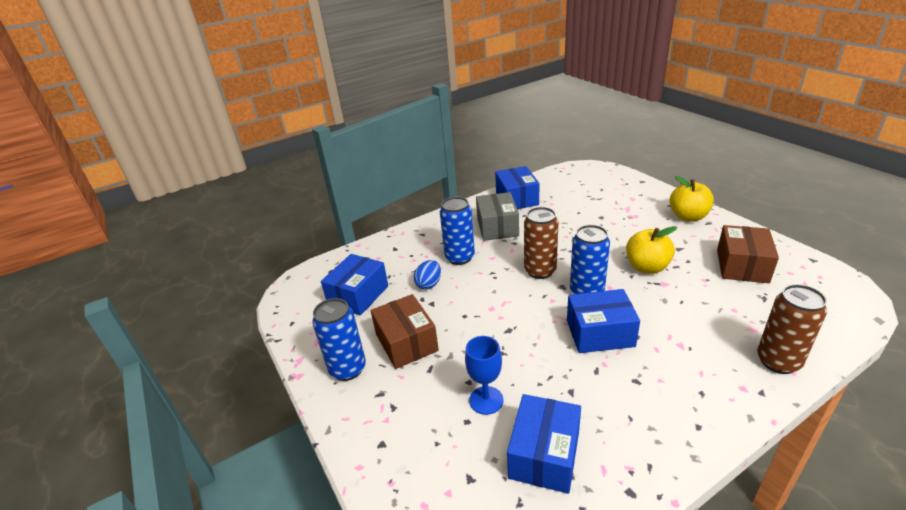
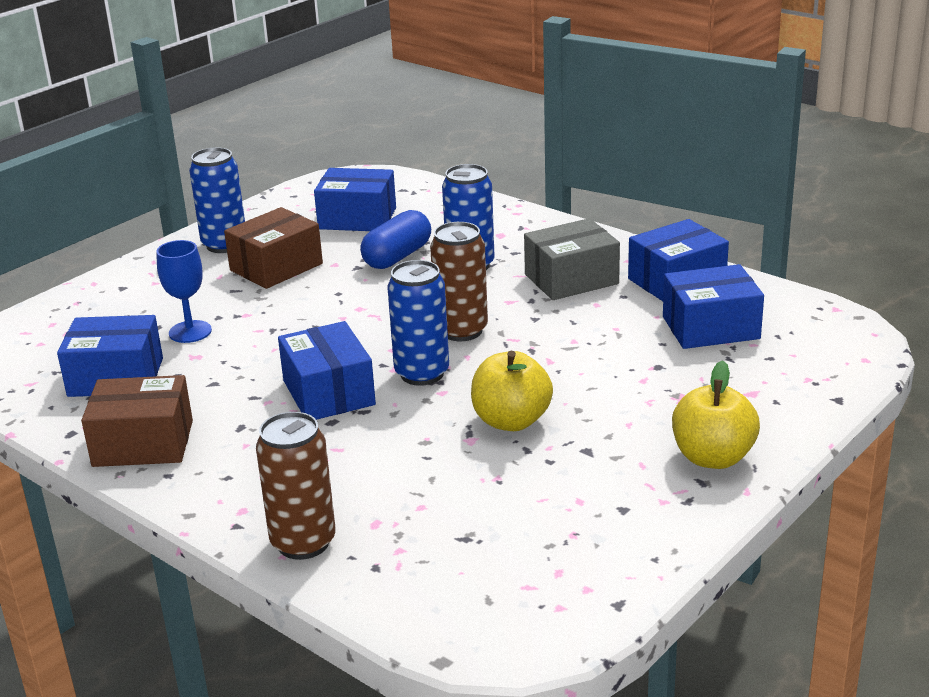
camera: 70 degrees right, 5 degrees down
(429, 284) = (397, 257): blue egg -> blue capsule
(568, 198) = (710, 327): none -> blue box
(742, 266) = (557, 517): brown box -> brown box (143, 443)

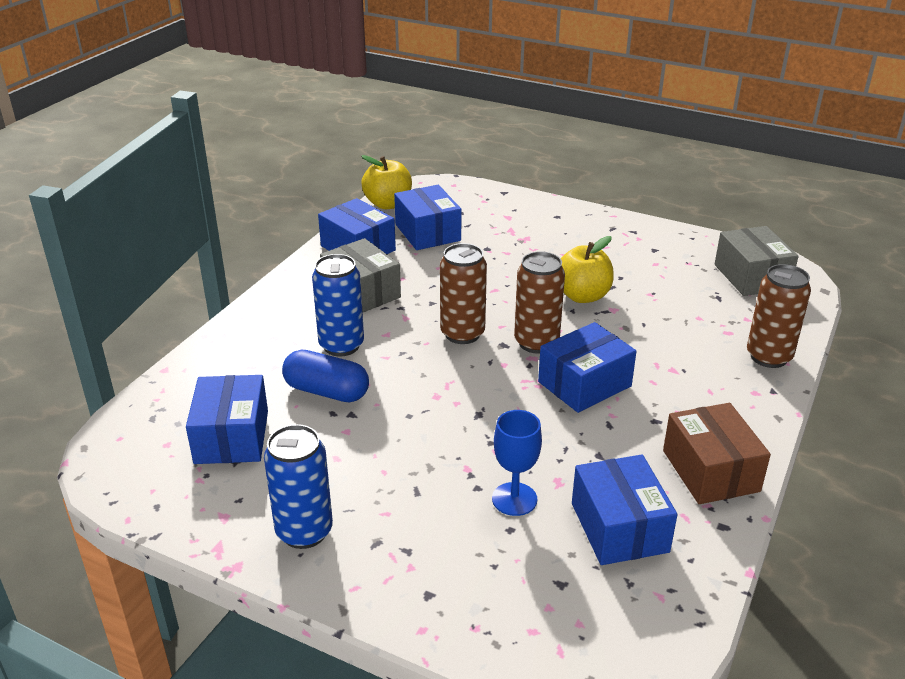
camera: 105 degrees left, 5 degrees up
(276, 267) = (358, 472): brown box -> none
(422, 374) = (536, 343): blue can -> brown can
(510, 589) = (751, 276): none -> grey box
(713, 457) = (586, 226): yellow apple -> yellow apple (388, 204)

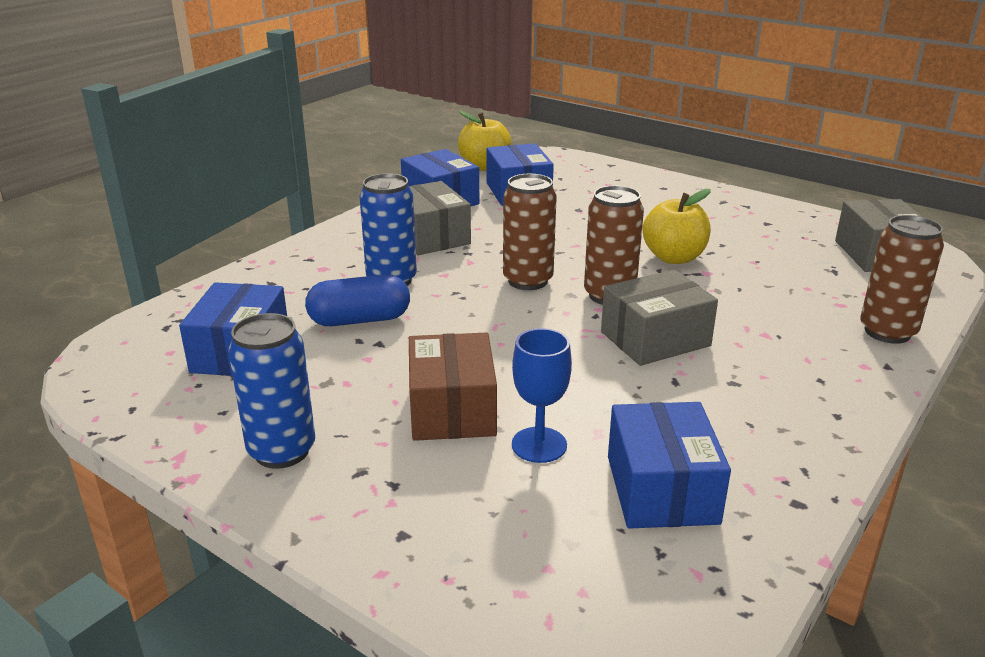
camera: 10 degrees right, 5 degrees down
(326, 391) = (360, 320): blue capsule -> blue capsule turned 45 degrees counterclockwise
(584, 384) = (655, 339): blue box -> grey box
(710, 471) = (792, 441): brown box -> brown box (452, 409)

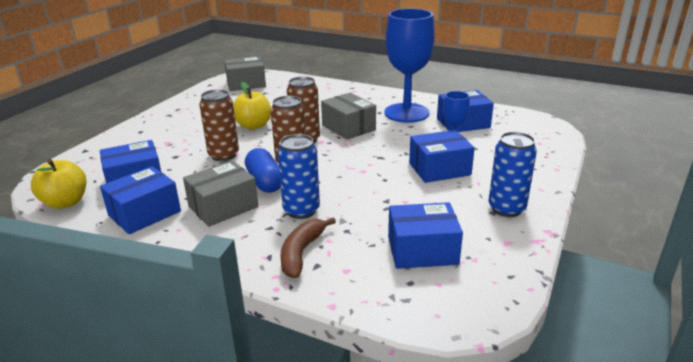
camera: 100 degrees left, 0 degrees up
(301, 276) = (301, 253): none -> brown banana
(360, 320) = (361, 212): blue capsule -> blue capsule (265, 182)
(452, 409) = (439, 169): brown box -> blue box
(728, 417) = (406, 113): none -> blue goblet
(887, 332) = (324, 86): brown can -> brown can (223, 155)

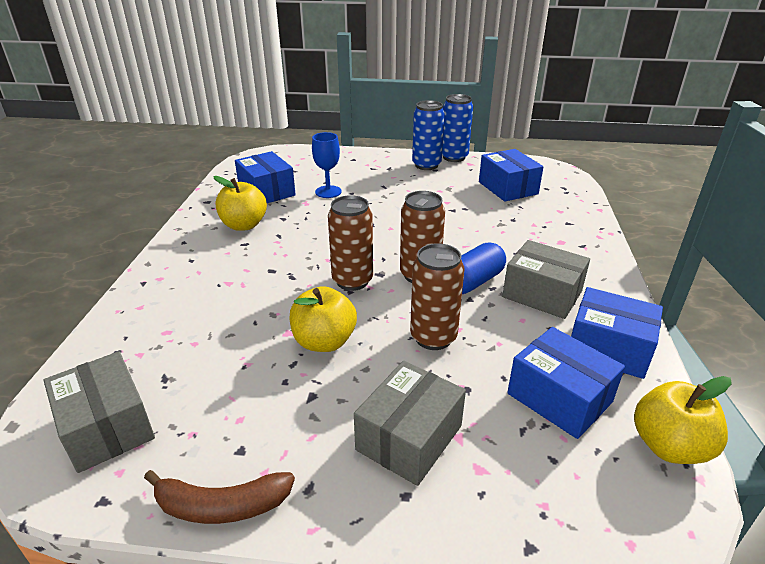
camera: 110 degrees left, 5 degrees up
(301, 210) = (505, 246): blue can -> blue can (454, 157)
(301, 253) = (562, 232): brown banana -> brown banana (221, 506)
(348, 127) = (302, 257): grey box -> grey box (409, 438)
(406, 113) = (244, 225): blue goblet -> yellow apple
(439, 169) = (379, 193): blue box -> none

